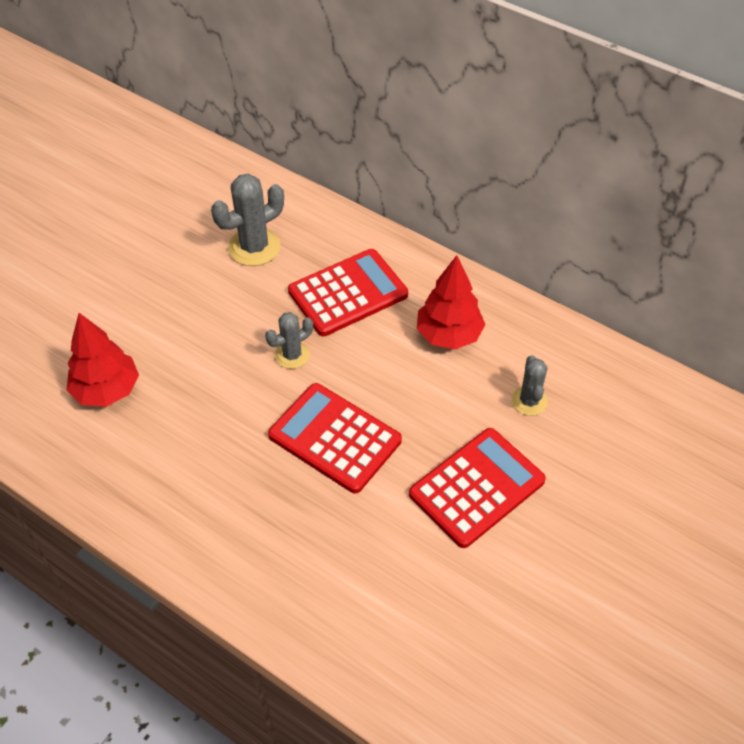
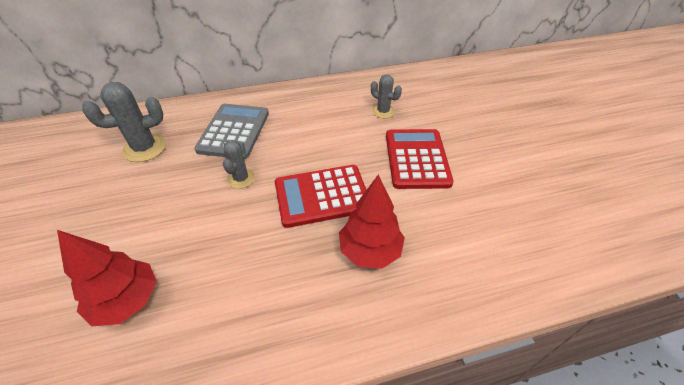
camera: 50 degrees left, 5 degrees down
(254, 247) = (145, 148): grey cactus -> grey cactus turned 60 degrees clockwise
(348, 293) = (234, 131): red calculator -> grey calculator
(448, 335) = (311, 113): red tree -> red tree (370, 251)

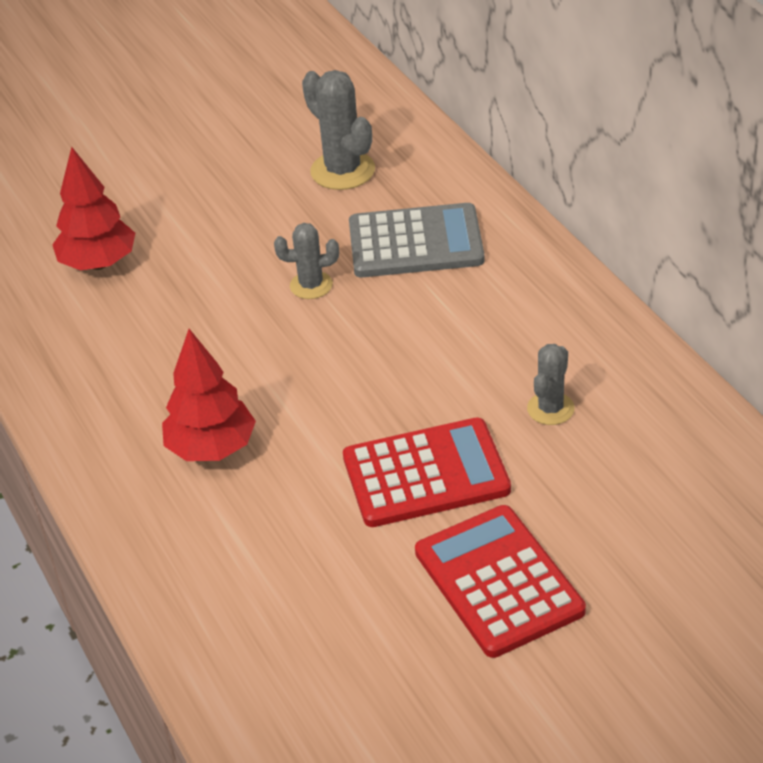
camera: 80 degrees right, 5 degrees down
(322, 196) = (302, 377): red calculator -> red calculator (498, 581)

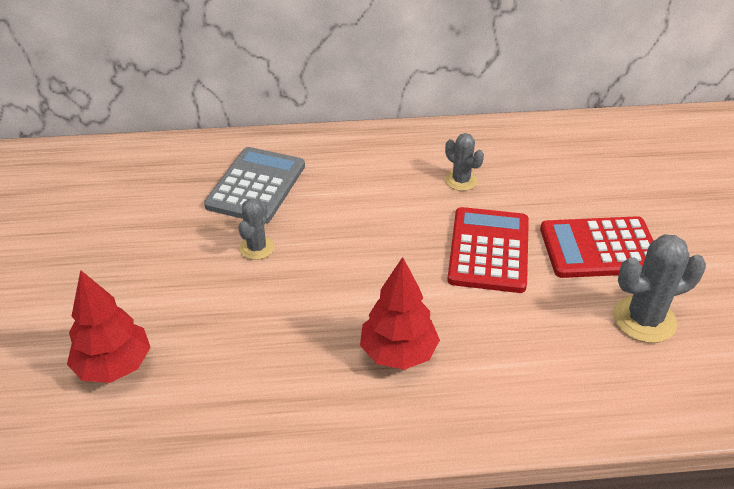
camera: 70 degrees left, 0 degrees up
(342, 171) = (142, 195): grey cactus -> grey cactus (644, 319)

